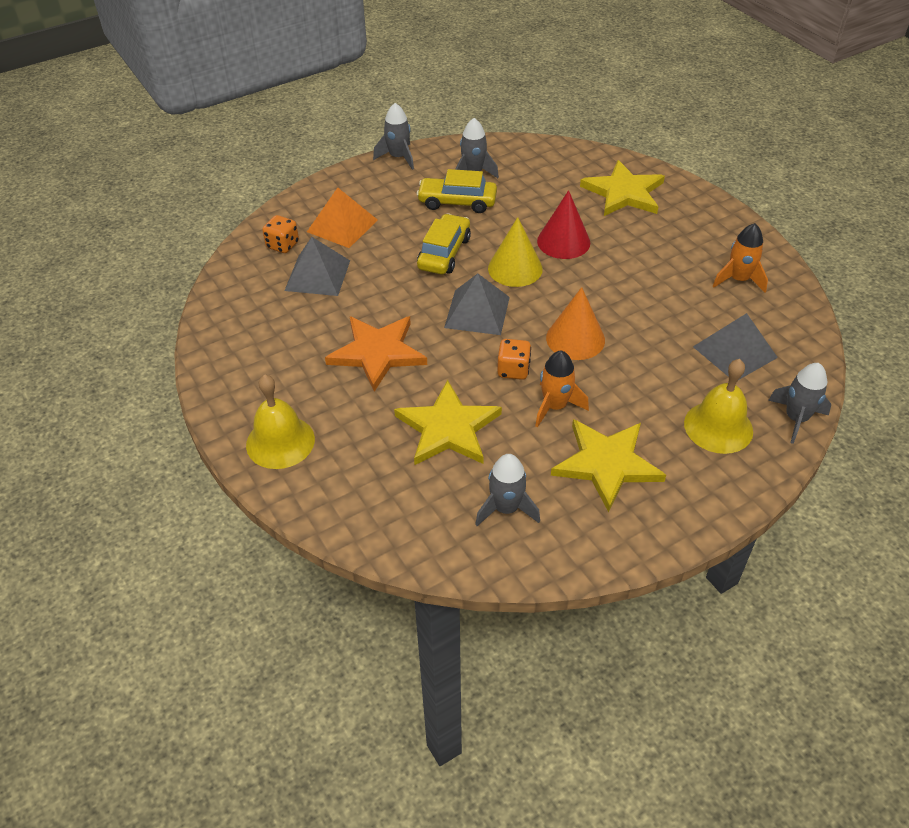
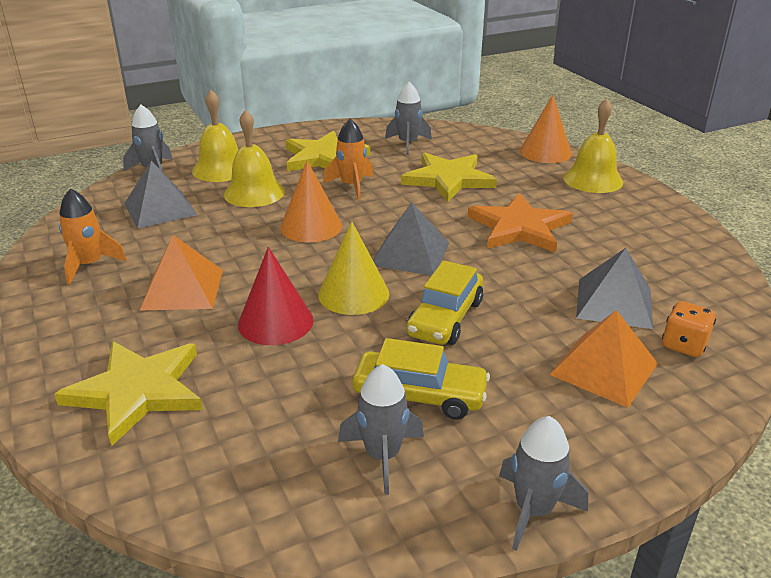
camera: 175 degrees left, 15 degrees down
(322, 502) = (545, 152): none -> orange cone
(513, 370) = (382, 209): orange dice -> none
(646, 263) = (183, 289): none -> orange pyramid
(655, 385) = (254, 193): none -> yellow bell

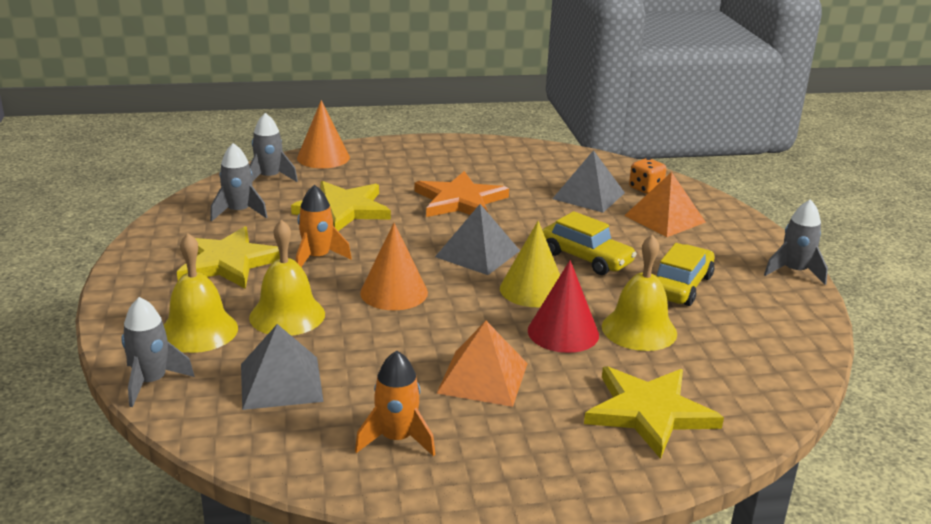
camera: 75 degrees left, 5 degrees down
(382, 455) = (743, 311): grey rocket -> grey rocket (269, 178)
(593, 179) = (395, 154): yellow bell -> yellow bell (639, 330)

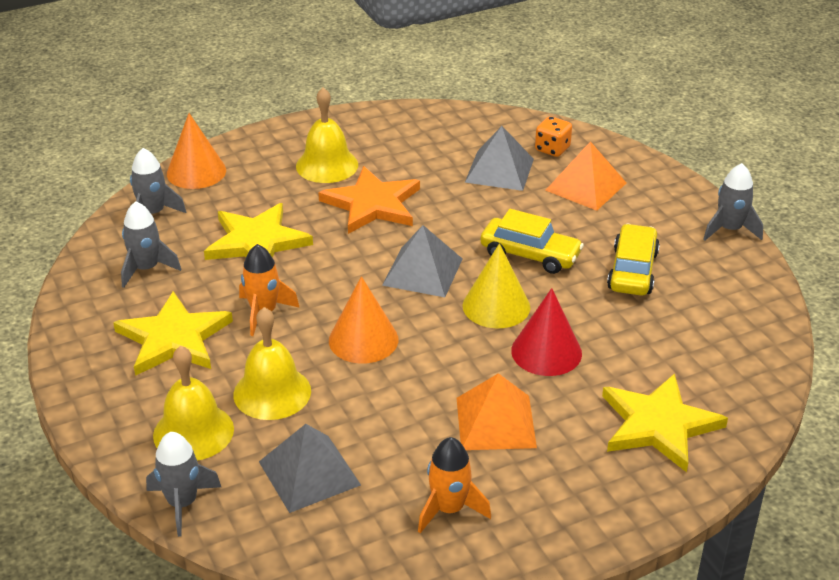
camera: 15 degrees left, 10 degrees up
(639, 330) = (614, 332): yellow bell -> yellow bell (327, 165)

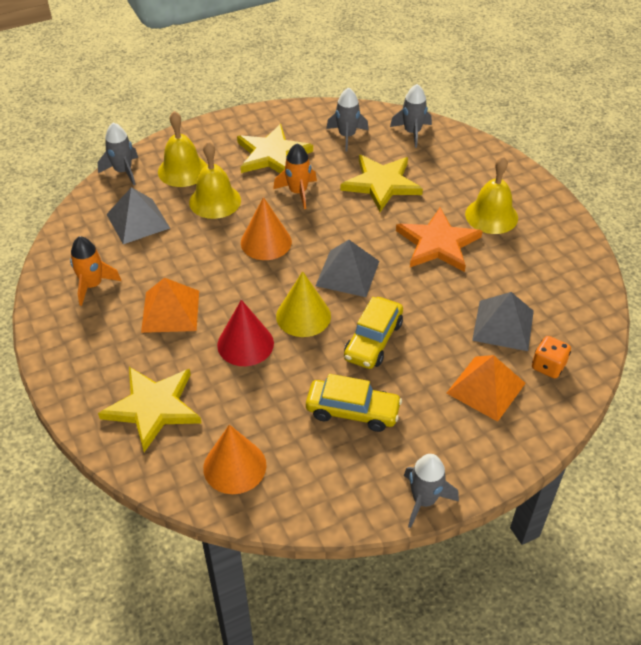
camera: 90 degrees right, 10 degrees up
(196, 172) = (469, 148): orange cone -> orange cone (234, 466)

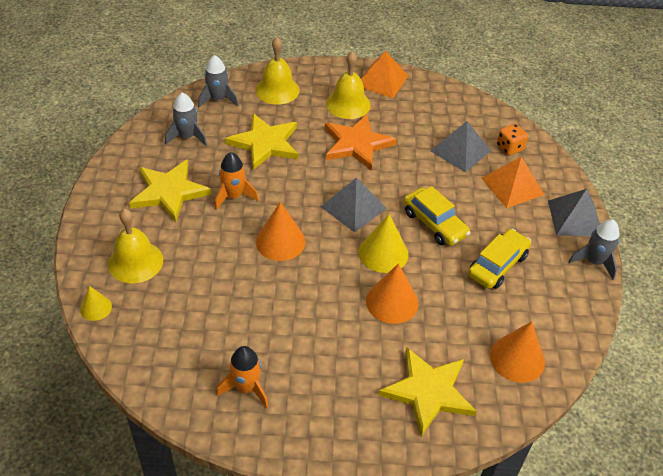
camera: 65 degrees left, 0 degrees up
(123, 171) = (96, 308): grey rocket -> yellow cone
(138, 221) = (181, 321): grey pyramid -> grey pyramid (575, 218)
(170, 311) = (321, 339): orange pyramid -> orange pyramid (382, 80)
(215, 201) = (199, 255): yellow bell -> yellow bell (277, 90)
(245, 344) = (392, 302): red cone -> orange cone

